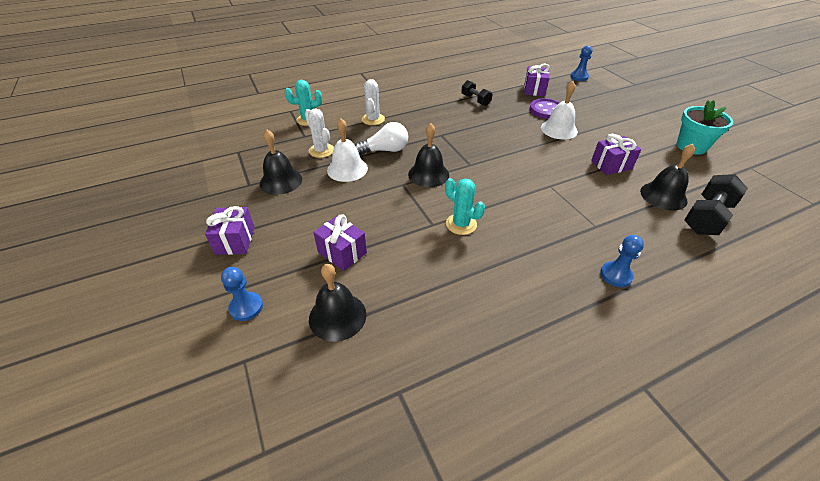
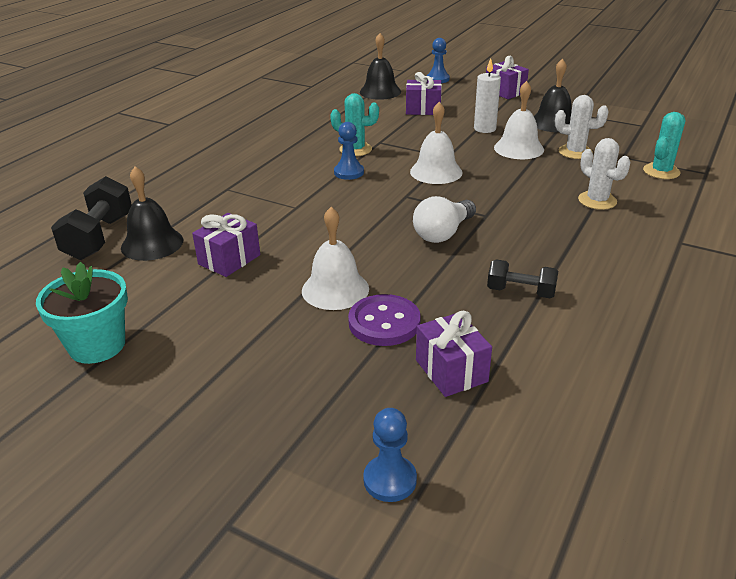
camera: 145 degrees right, 10 degrees down
(335, 199) = (484, 129): none -> white candle
(385, 150) = (516, 175): white light bulb -> white light bulb (443, 233)
(428, 174) = (436, 172): black bell -> white bell
(616, 275) = (198, 162): blue pawn -> blue pawn (349, 172)

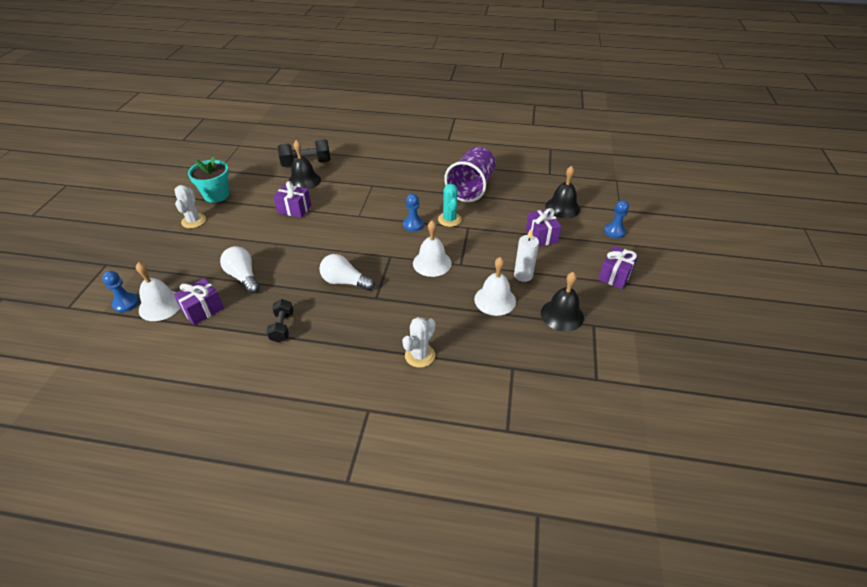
camera: 70 degrees right, 10 degrees up
(299, 128) = (471, 188): none -> purple cup
(335, 289) = (272, 252): white bell -> white bell (161, 305)
(384, 322) = (243, 277): purple button -> white light bulb
(575, 152) = (505, 335): white cactus -> white cactus (193, 221)
(661, 171) = (493, 396): turquoise cactus -> none

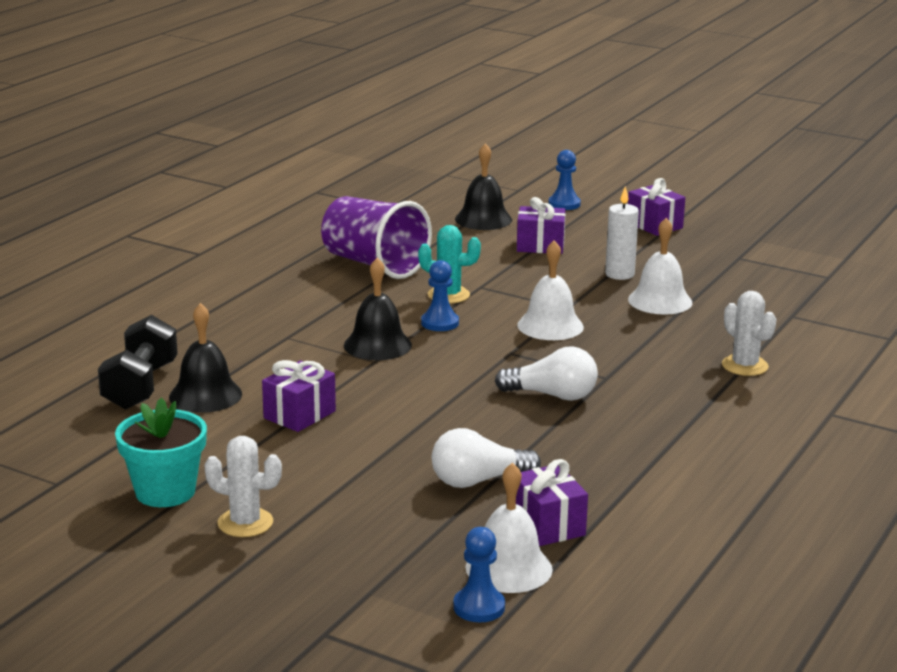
camera: 70 degrees left, 20 degrees down
(282, 327) = (634, 457): black dumbbell -> none
(345, 282) = (552, 395): white light bulb -> white light bulb turned 120 degrees counterclockwise
(562, 315) = (711, 269): black bell -> black bell (377, 345)

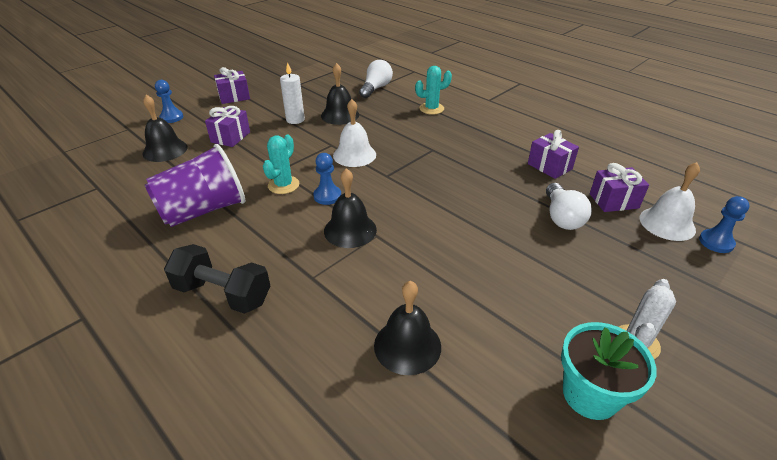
camera: 75 degrees left, 15 degrees up
(140, 386) = (374, 397): black dumbbell -> black dumbbell (223, 294)
(299, 415) = (457, 288): purple gift -> purple gift (549, 166)
(552, 395) = (451, 171): white light bulb -> white light bulb (376, 88)
(660, 301) = (340, 115): white bell -> black bell
(745, 366) = (431, 109): white cactus -> turquoise cactus

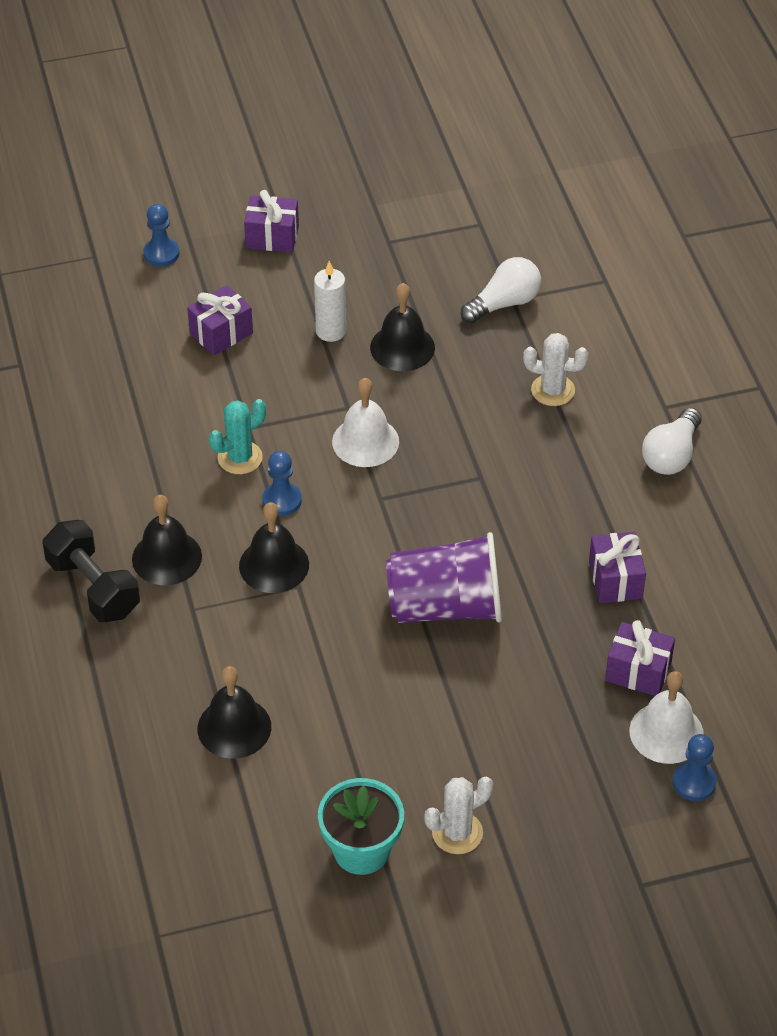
camera: 30 degrees right, 10 degrees up
(165, 150) = (124, 325): black bell -> black bell (167, 557)
(203, 210) = (125, 459): purple cup -> purple cup (445, 606)
(431, 109) = (553, 390): turquoise cactus -> white cactus
(562, 217) = (543, 663): white light bulb -> white light bulb (671, 455)

